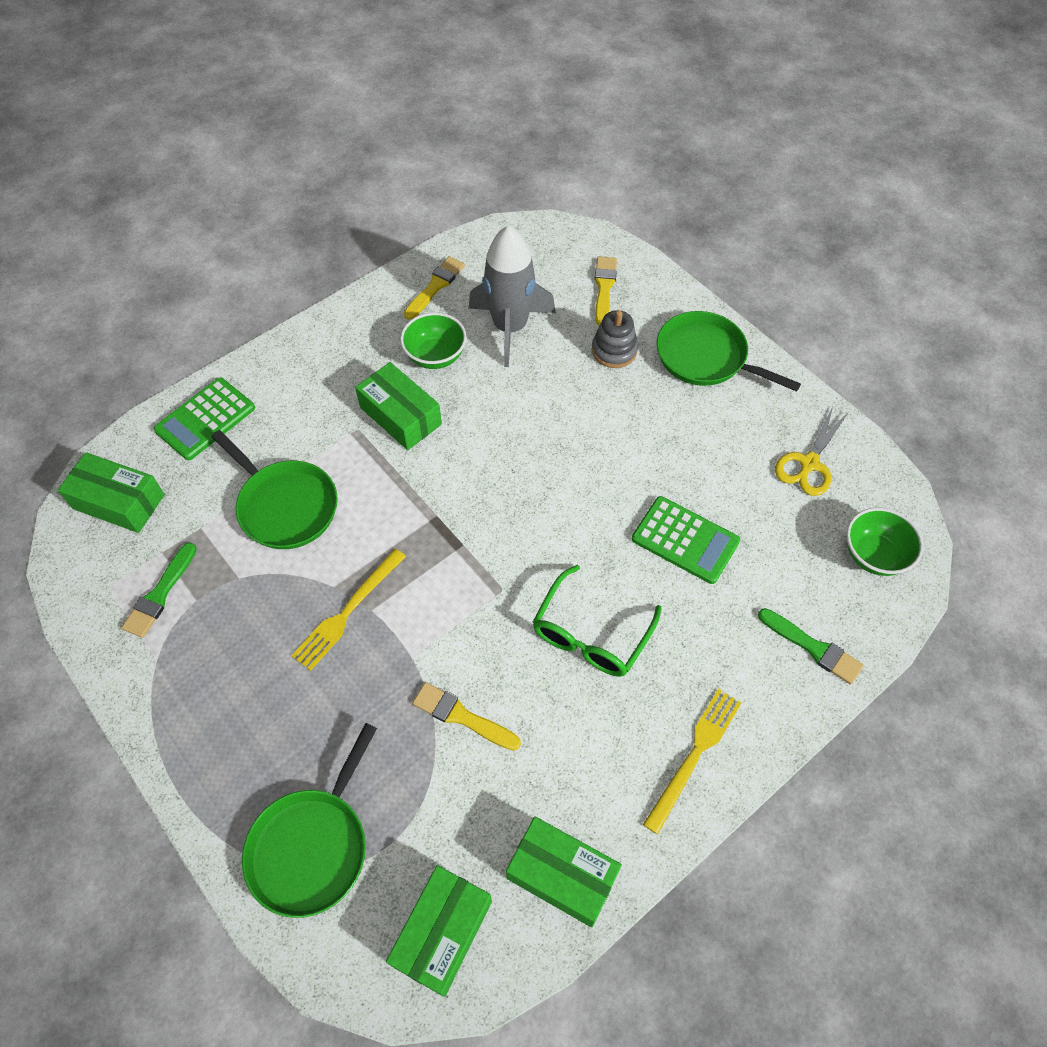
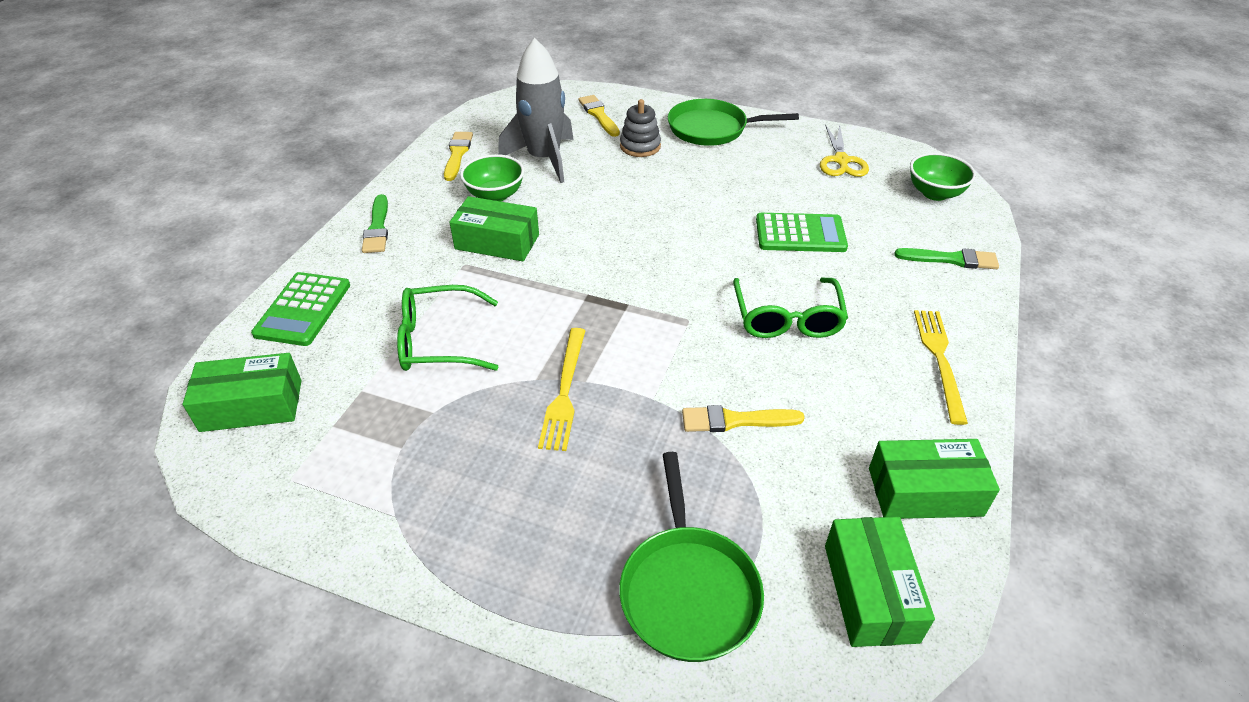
camera: 30 degrees left, 15 degrees down
(160, 594) = (356, 460): green brush -> green brush (377, 228)
(285, 506) = (438, 341): green pan -> green glasses

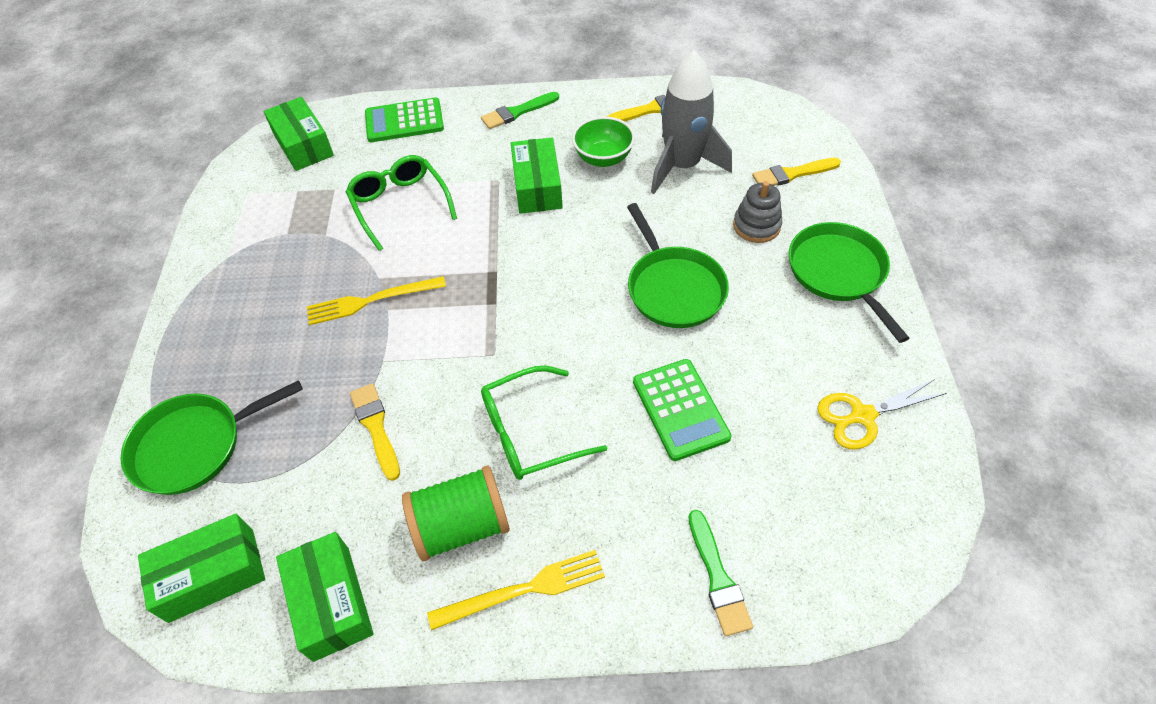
camera: 70 degrees right, 10 degrees up
(599, 115) = (792, 174): yellow brush -> yellow brush turned 150 degrees counterclockwise
(677, 202) = (674, 288): none -> green pan
(868, 383) = (461, 525): none -> green spool
(934, 193) = (858, 537): green bowl -> none

